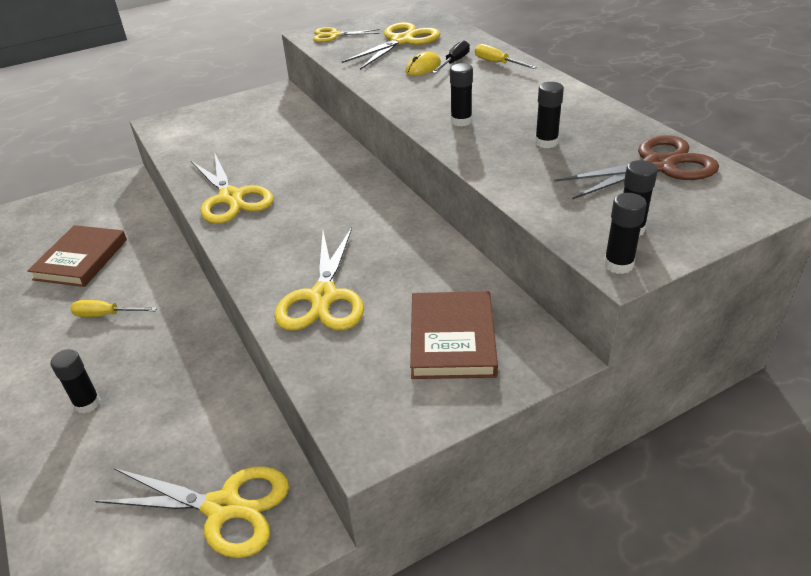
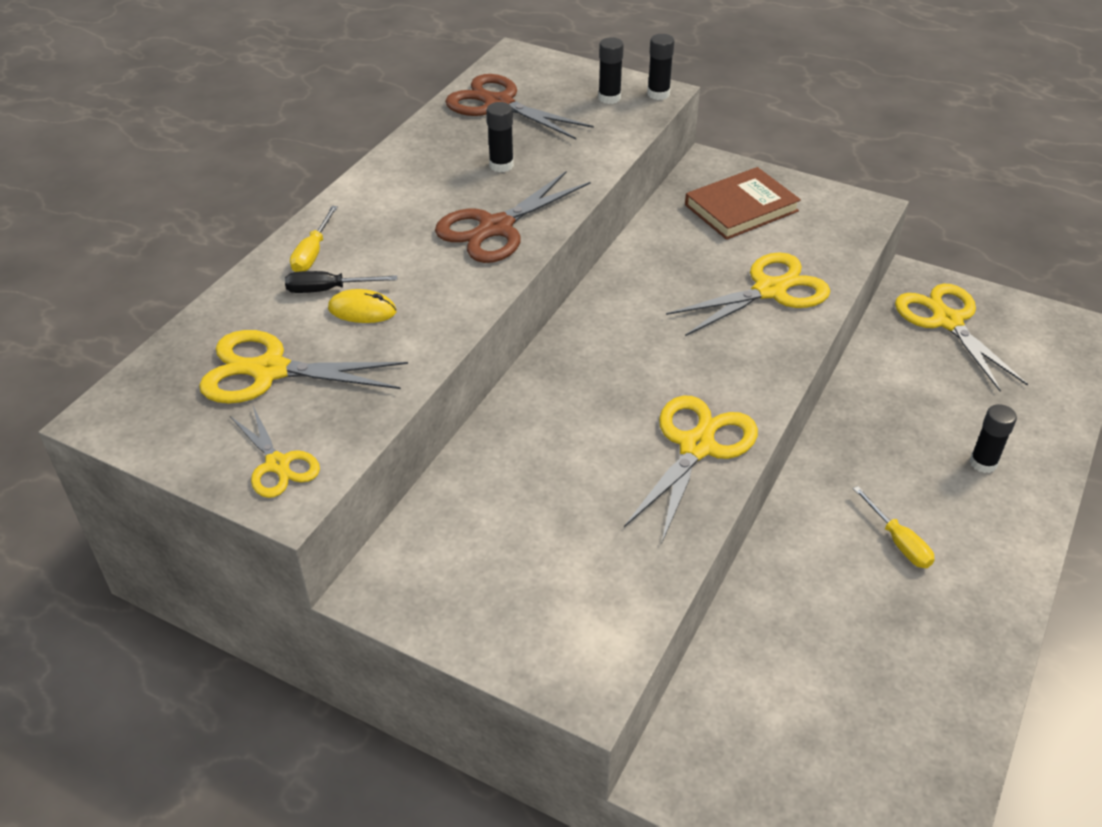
camera: 125 degrees left, 5 degrees up
(81, 259) = (861, 655): brown book -> none
(461, 121) = (495, 228): black glue stick -> brown scissors

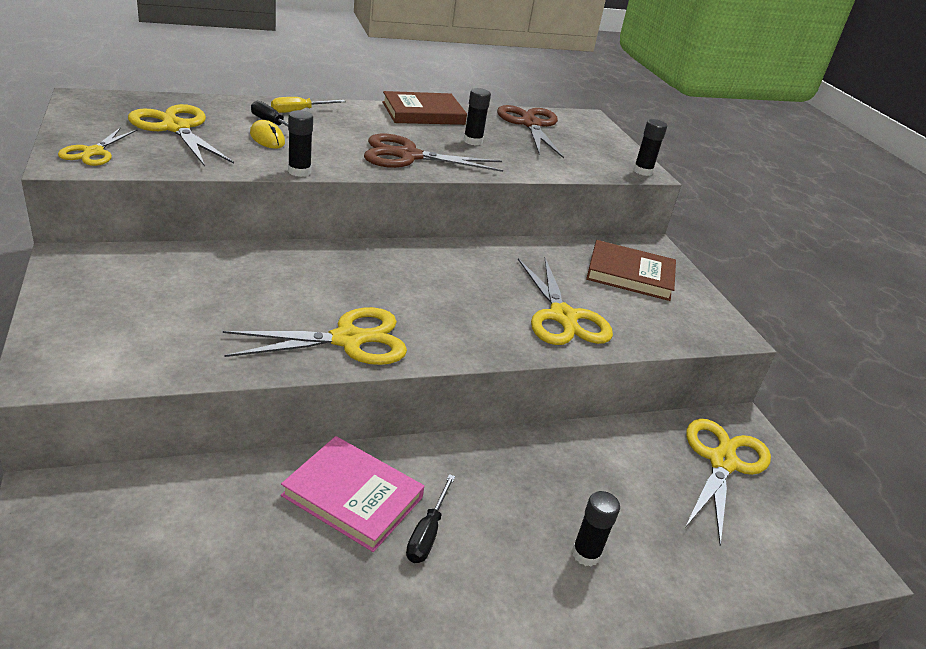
camera: 40 degrees right, 10 degrees down
(403, 163) = (423, 113): none -> brown book
(609, 98) = (605, 156): black glue stick -> black glue stick (299, 171)
(770, 290) = (563, 317): yellow scissors -> yellow scissors turned 60 degrees clockwise
(824, 565) = (352, 496): none -> pink book
(898, 542) = (427, 533): yellow screwdriver -> black screwdriver

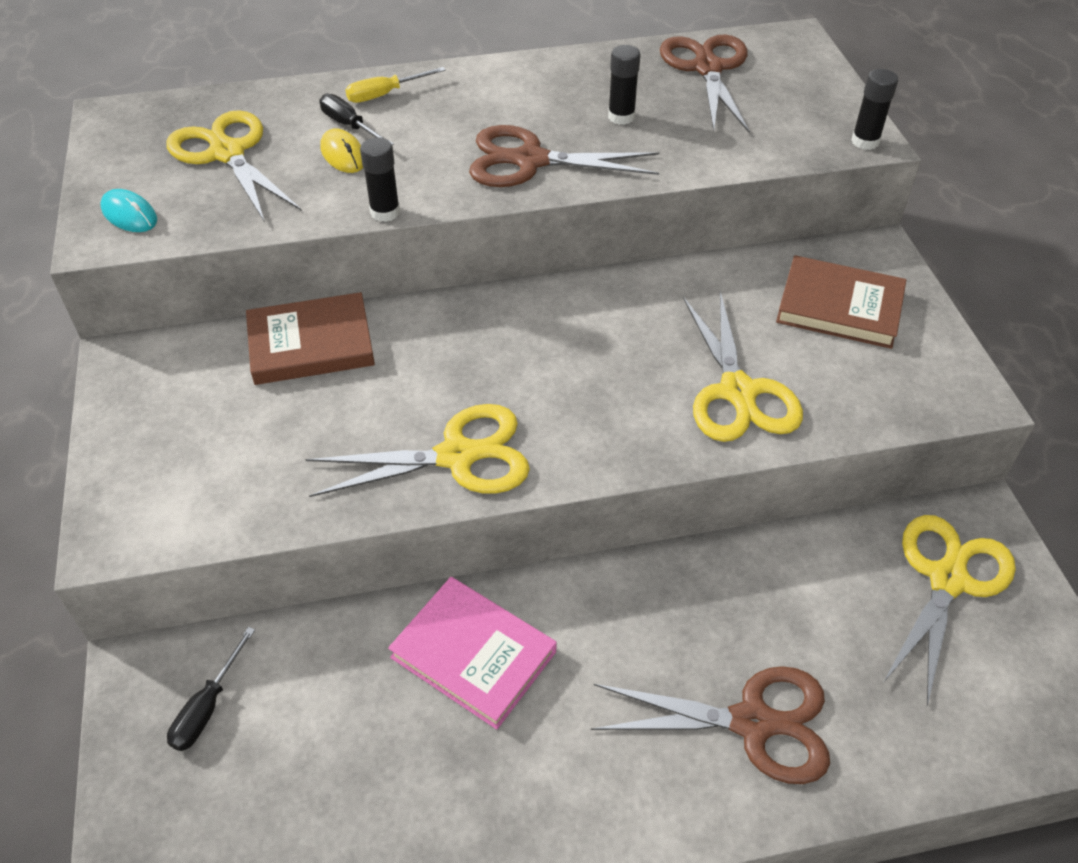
camera: 10 degrees right, 15 degrees up
(93, 152) = (129, 214): yellow scissors -> turquoise mouse
(423, 113) = (554, 70): brown book -> brown book (311, 344)
(427, 533) = (560, 701): black screwdriver -> black screwdriver (207, 707)
(586, 554) = (753, 723): black glue stick -> brown scissors

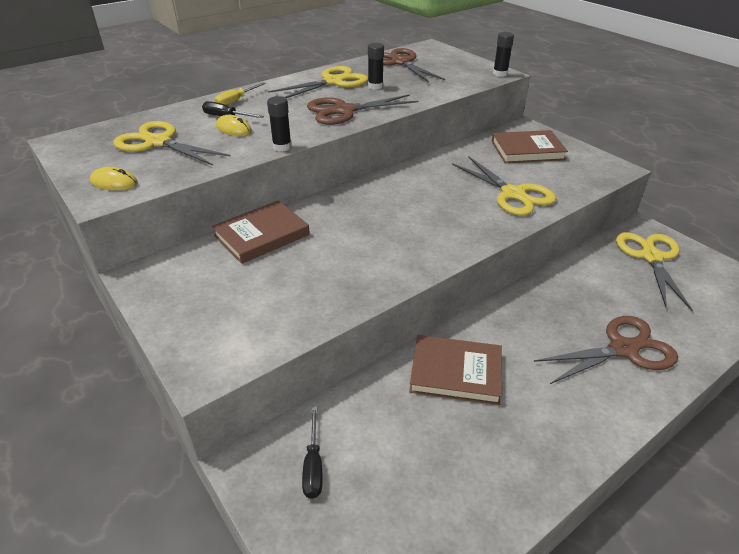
camera: 25 degrees left, 10 degrees down
(129, 214) = (114, 182): turquoise mouse -> yellow mouse
(458, 456) = (394, 262): yellow scissors -> yellow scissors (333, 82)
(473, 655) = (456, 373): pink book -> brown book

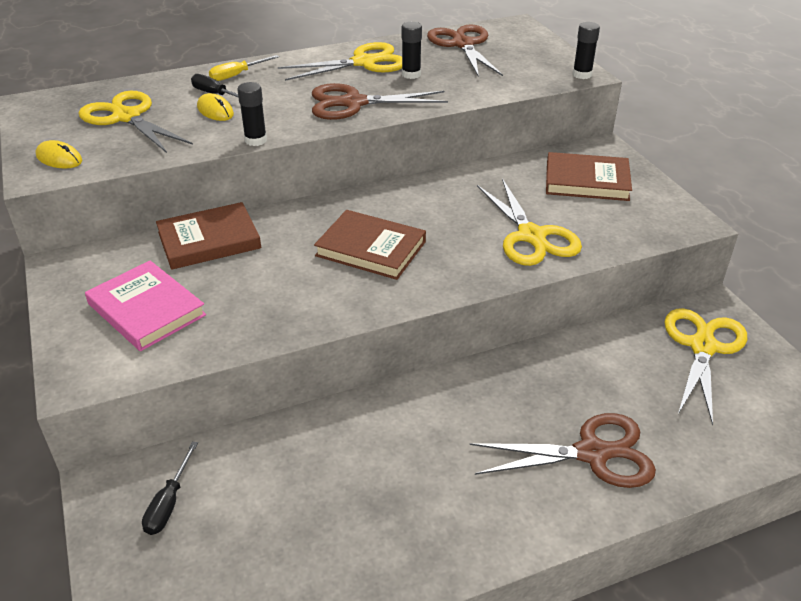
camera: 15 degrees right, 0 degrees up
(237, 300) = (147, 309): none -> pink book
(456, 373) = (373, 439): brown book -> brown book (370, 249)

